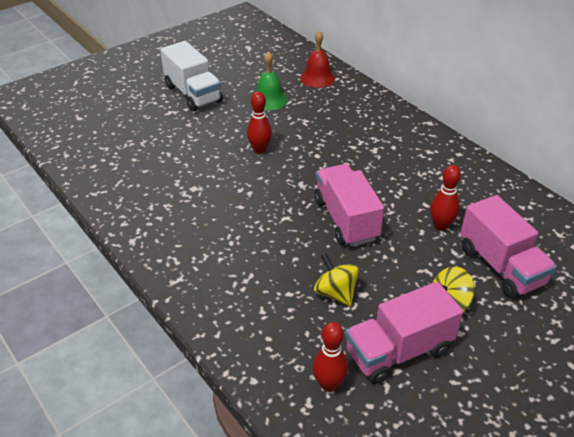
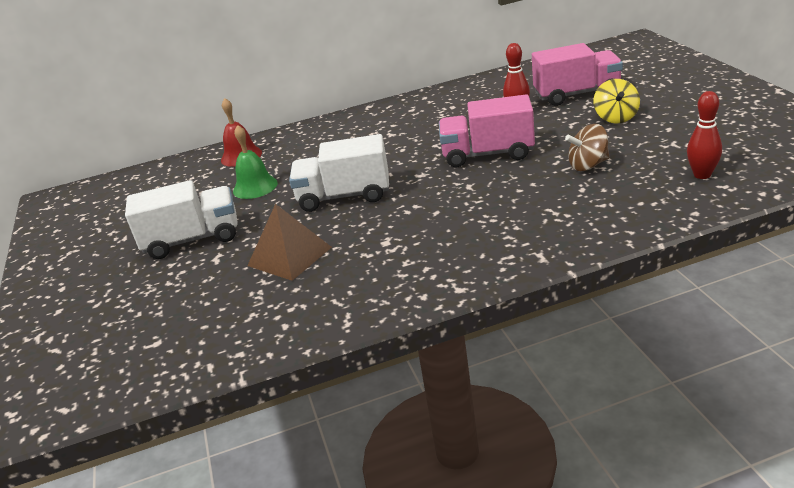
camera: 65 degrees left, 10 degrees down
(173, 145) = (289, 256): none -> brown pyramid
(259, 150) = (344, 196): red bowling pin -> white truck
(335, 293) = (588, 165): yellow spinning top -> brown spinning top
(398, 351) = (666, 142): pink truck -> none

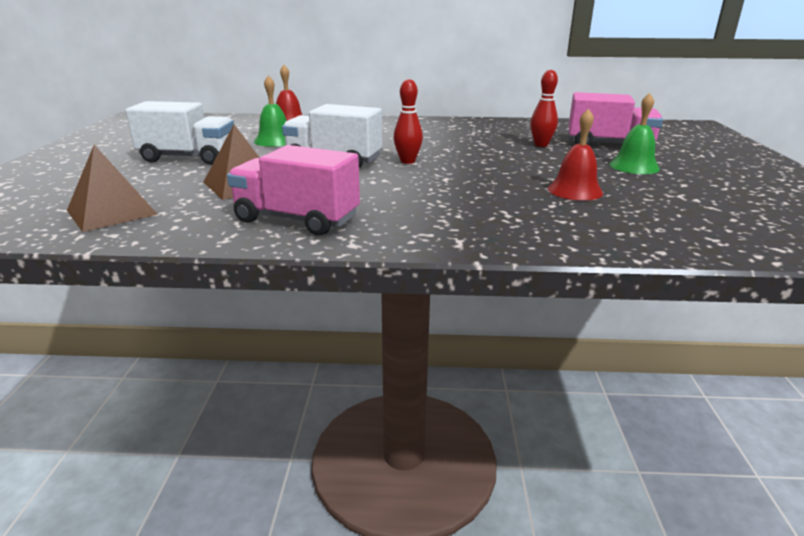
camera: 15 degrees right, 5 degrees down
(204, 331) = (111, 212): none -> brown pyramid
(488, 154) = (486, 163): pink truck -> pink truck (296, 219)
(588, 165) = (575, 190): brown spinning top -> red bell
(616, 118) = (634, 166): yellow spinning top -> green bell
(702, 175) = (694, 224): red bowling pin -> red bowling pin (407, 161)

